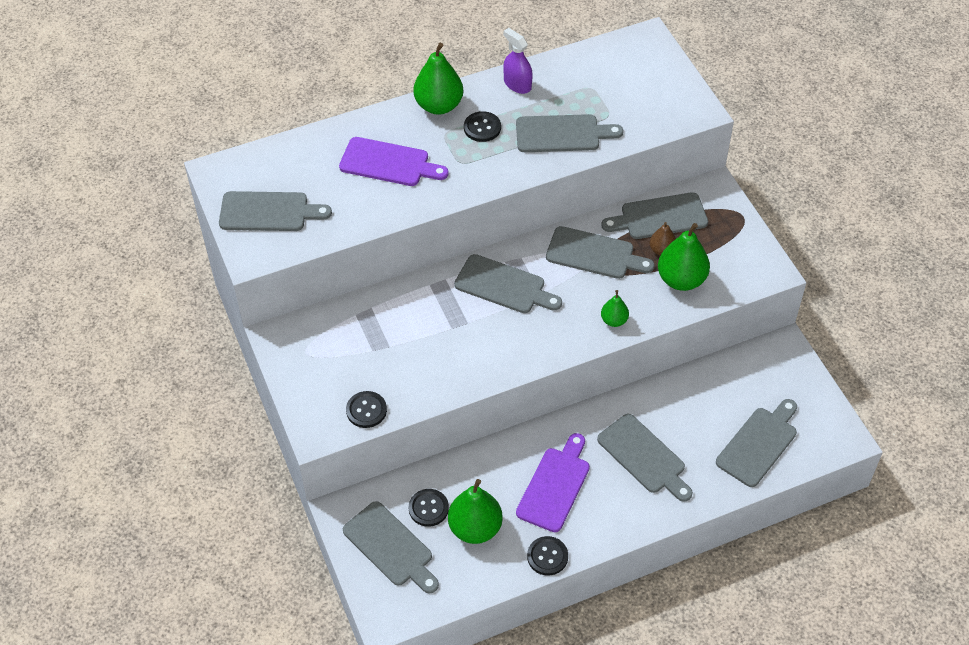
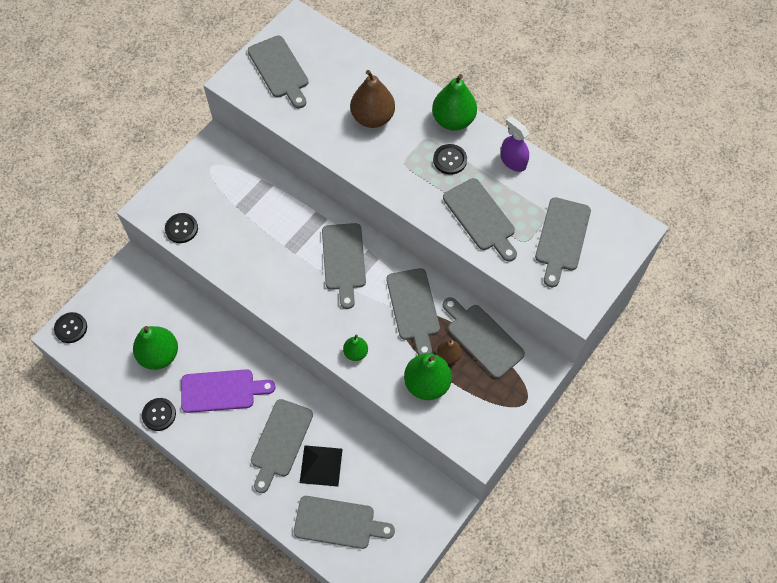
camera: 60 degrees right, 10 degrees up
(388, 163) = (372, 117): purple cutting board -> brown pear
(390, 547) = (118, 309): grey cutting board -> grey cutting board (561, 238)
(428, 508) = (161, 317): black button -> black button (71, 328)
(517, 84) = (513, 161): purple spray bottle -> purple spray bottle turned 60 degrees counterclockwise
(690, 433) = (321, 465): none -> black pyramid

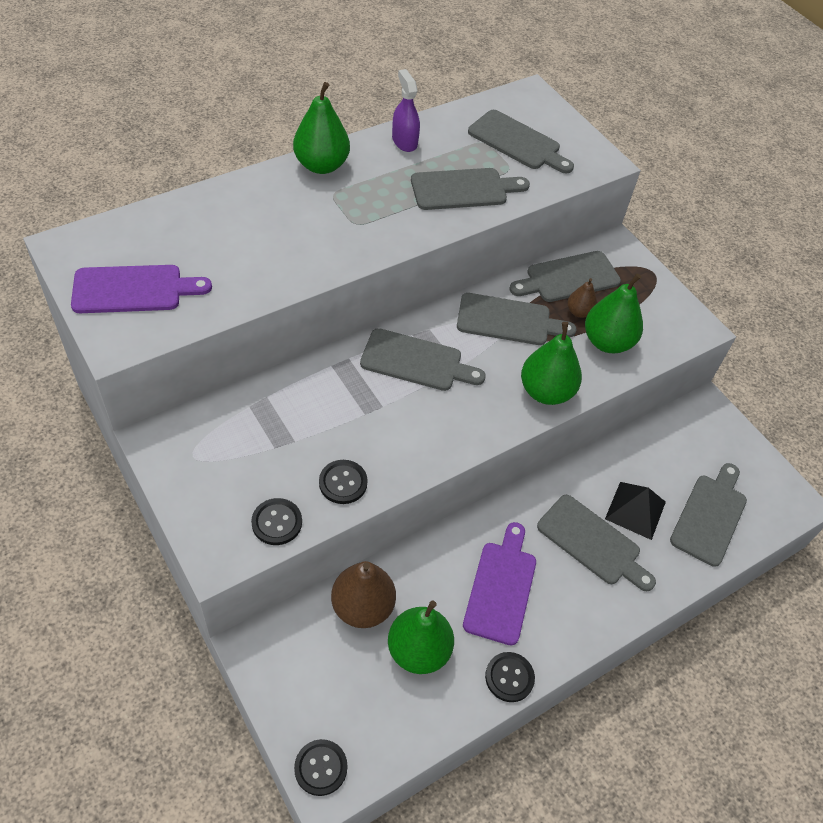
camera: 75 degrees left, 10 degrees down
(279, 70) = (133, 290): grey cutting board -> purple cutting board
(355, 353) = (546, 391): green pear -> green pear, size x1.87
(372, 117) = (273, 228): brown pear -> brown pear (362, 607)
(450, 160) = (374, 186): black button -> black button (343, 483)
(513, 161) = (404, 141): purple spray bottle -> purple spray bottle turned 90 degrees clockwise

